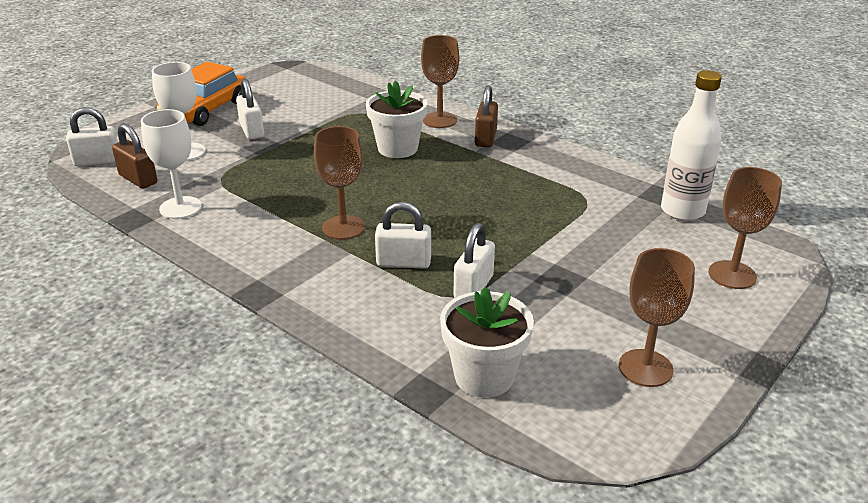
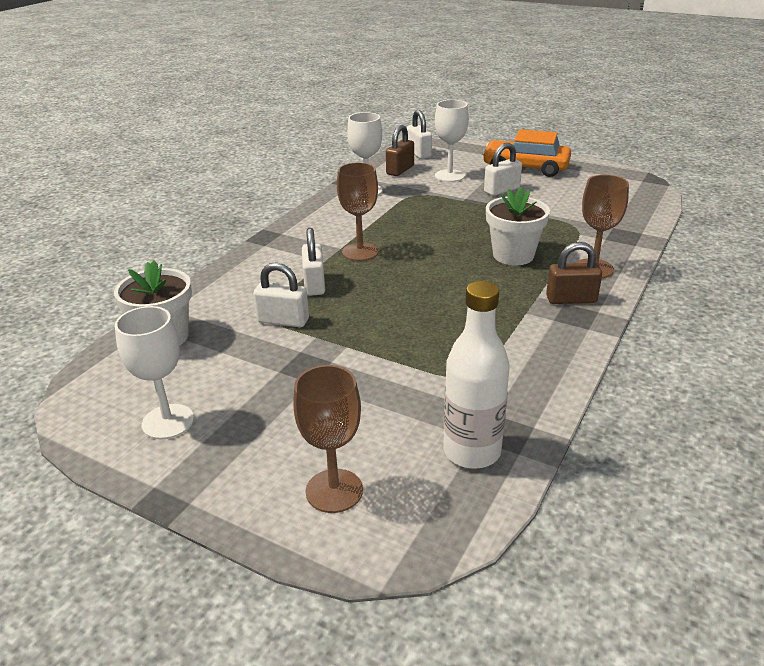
camera: 80 degrees right, 0 degrees up
(645, 368) = (168, 422): brown goblet -> white goblet

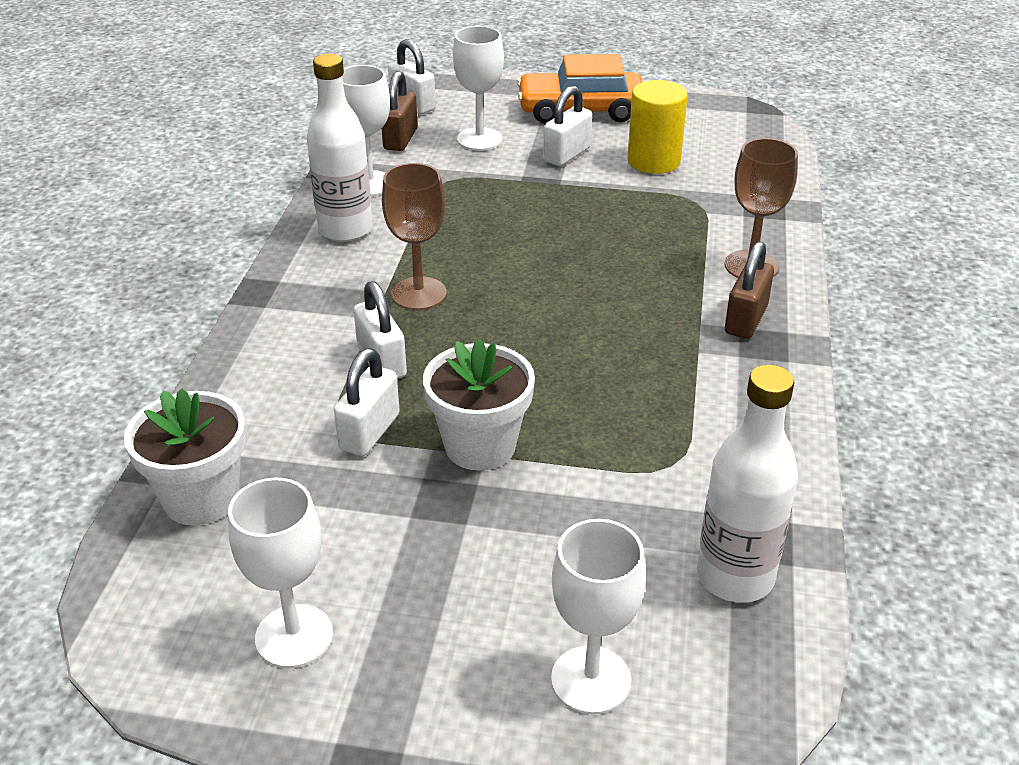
camera: 20 degrees left, 5 degrees up
(283, 321) = (370, 432): white padlock -> white padlock turned 60 degrees counterclockwise
(334, 491) = (591, 680): brown goblet -> white goblet
(337, 212) = (345, 229): none -> white bottle
(513, 255) = (637, 262): white flower pot -> white flower pot (480, 446)
(559, 201) = (653, 161): none -> yellow cylinder
(571, 299) = (746, 320): brown padlock -> brown padlock turned 45 degrees counterclockwise

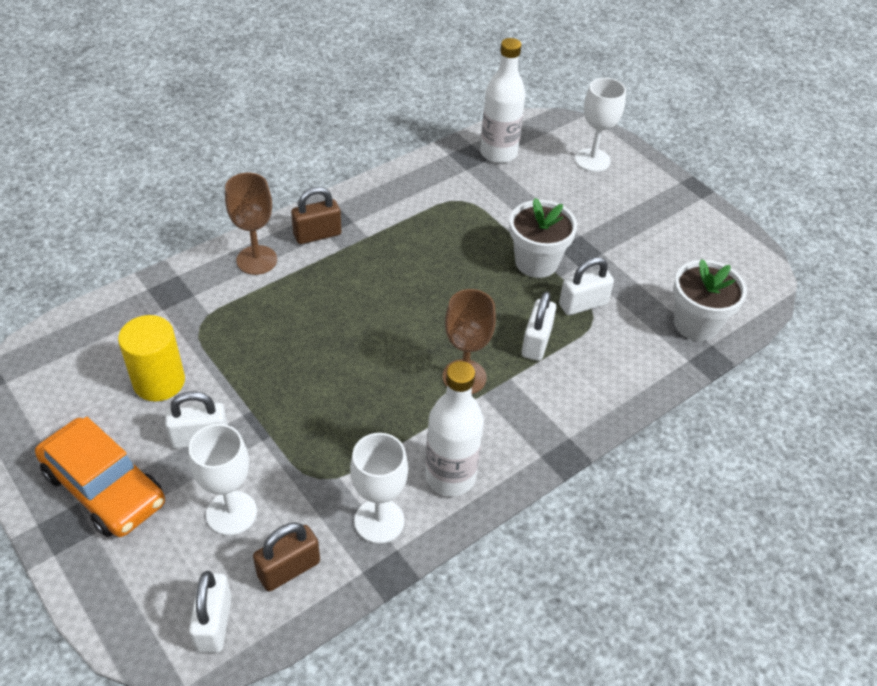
camera: 140 degrees left, 10 degrees up
(294, 636) = (693, 238): white goblet -> none

